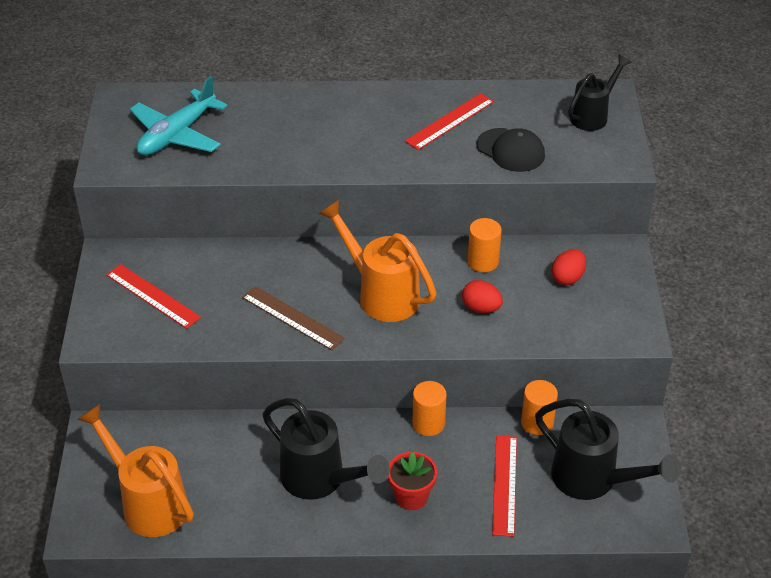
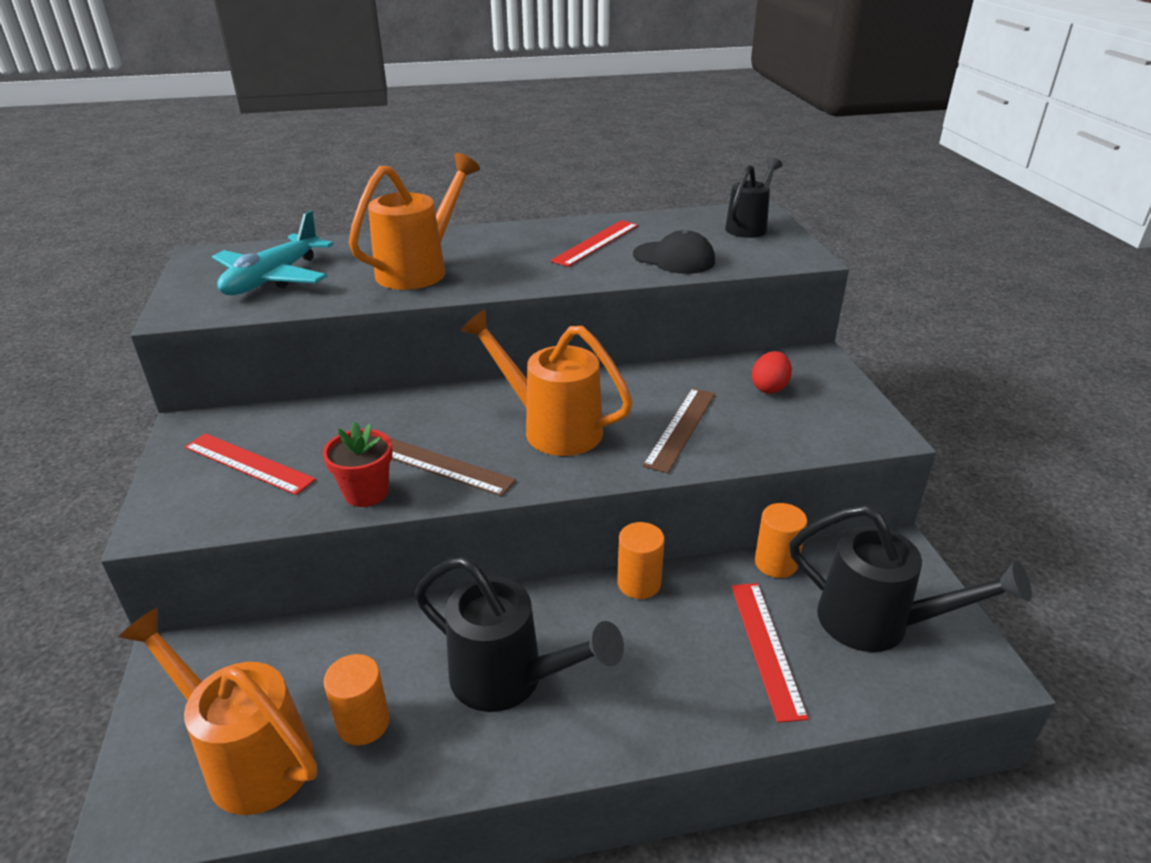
camera: 10 degrees left, 10 degrees down
(295, 138) = (420, 269): none -> orange watering can
(411, 496) = (644, 684): red flower pot -> red flower pot (366, 492)
(481, 308) = (680, 428): red egg -> brown ruler
(483, 261) = (664, 383): orange cylinder -> orange cylinder (363, 723)

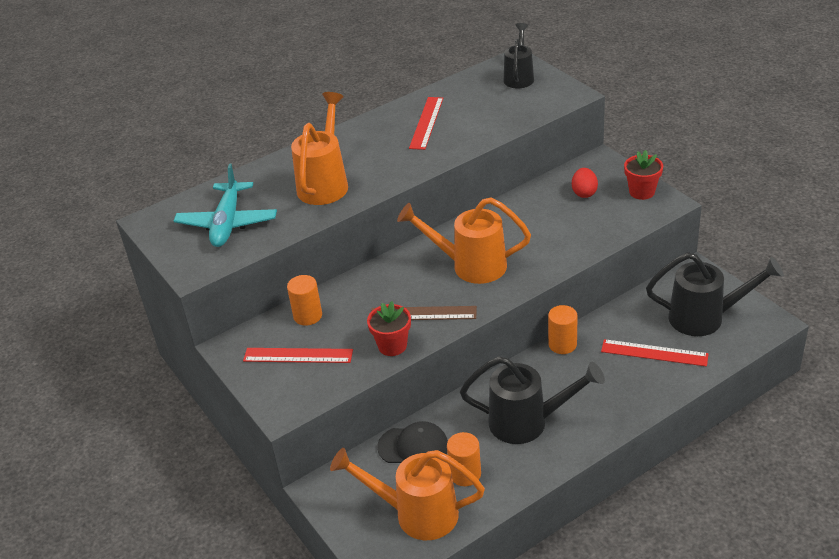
camera: 20 degrees left, 5 degrees up
(674, 258) = (489, 121): black cap -> black cap (413, 447)
(680, 428) = (548, 239): brown ruler -> none
(766, 647) = (654, 353): red ruler -> red ruler turned 45 degrees counterclockwise
(776, 563) = (632, 304): orange cylinder -> orange cylinder (308, 316)
(853, 409) = (642, 192): none -> red flower pot

